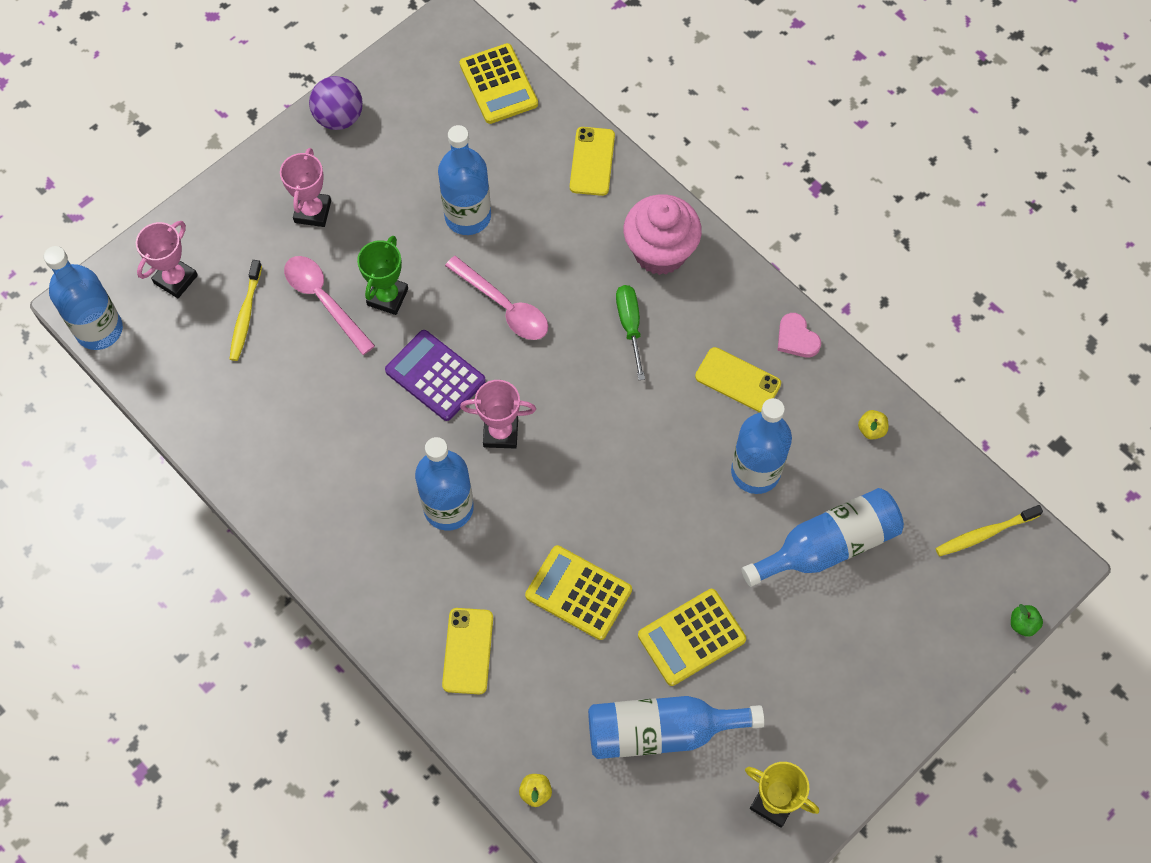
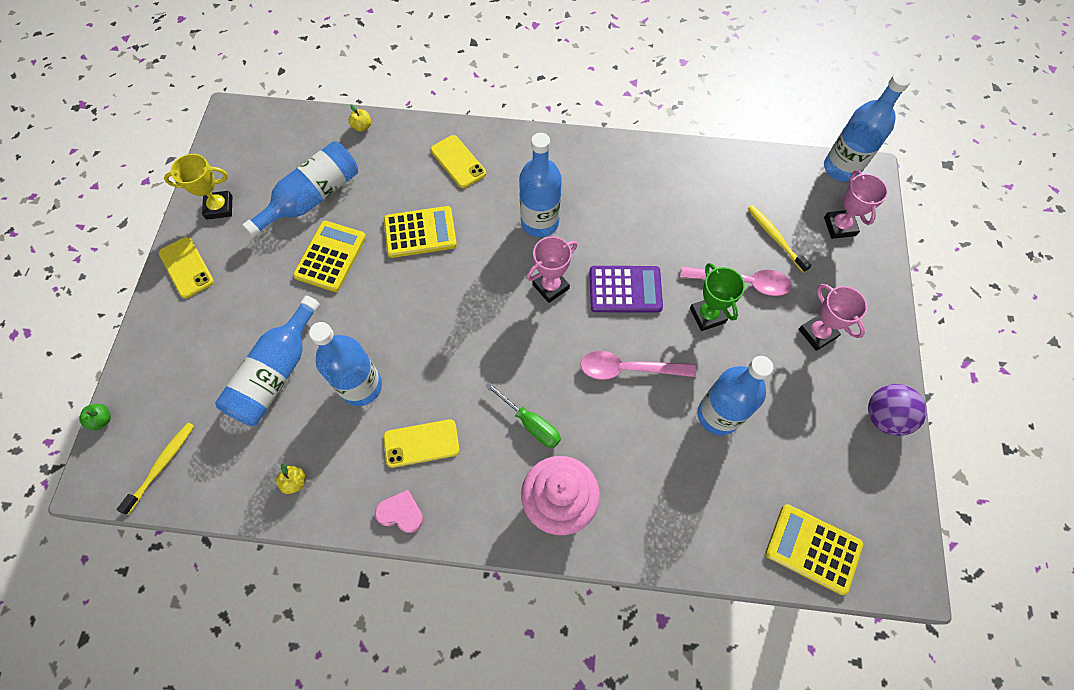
camera: 140 degrees right, 0 degrees up
(592, 161) = (677, 539): yellow phone -> yellow phone (186, 267)

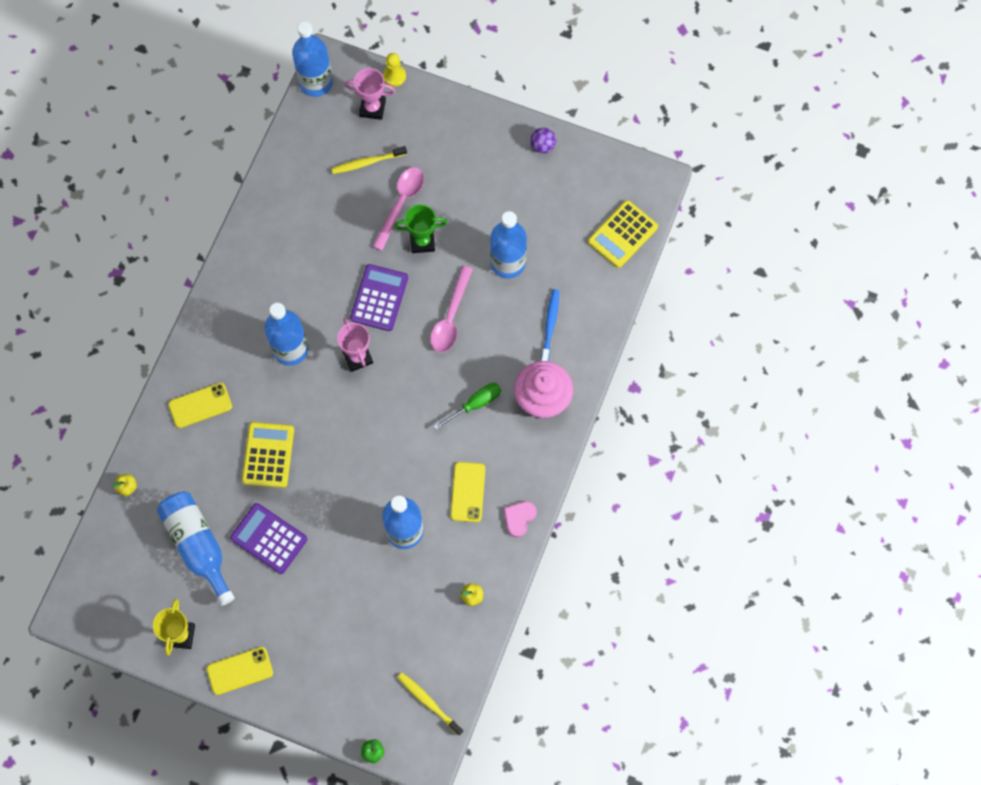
camera: 75 degrees left, 5 degrees up
(276, 373) = (372, 600): blue bottle -> none
(330, 256) = (269, 538): yellow calculator -> purple calculator
(657, 486) = (550, 325): none -> blue toothbrush
(817, 333) = (462, 165): pink trophy -> none
(884, 417) = (542, 146): purple ball -> purple ball, size x0.65
(887, 237) = (394, 76): none -> yellow pawn

